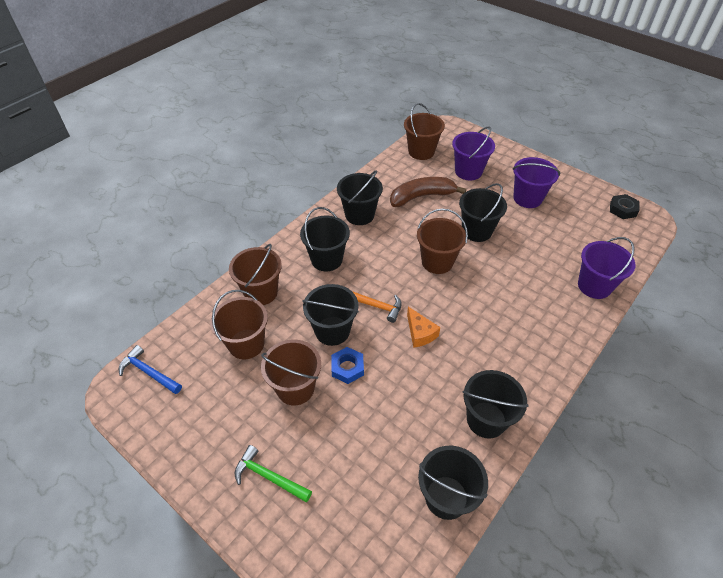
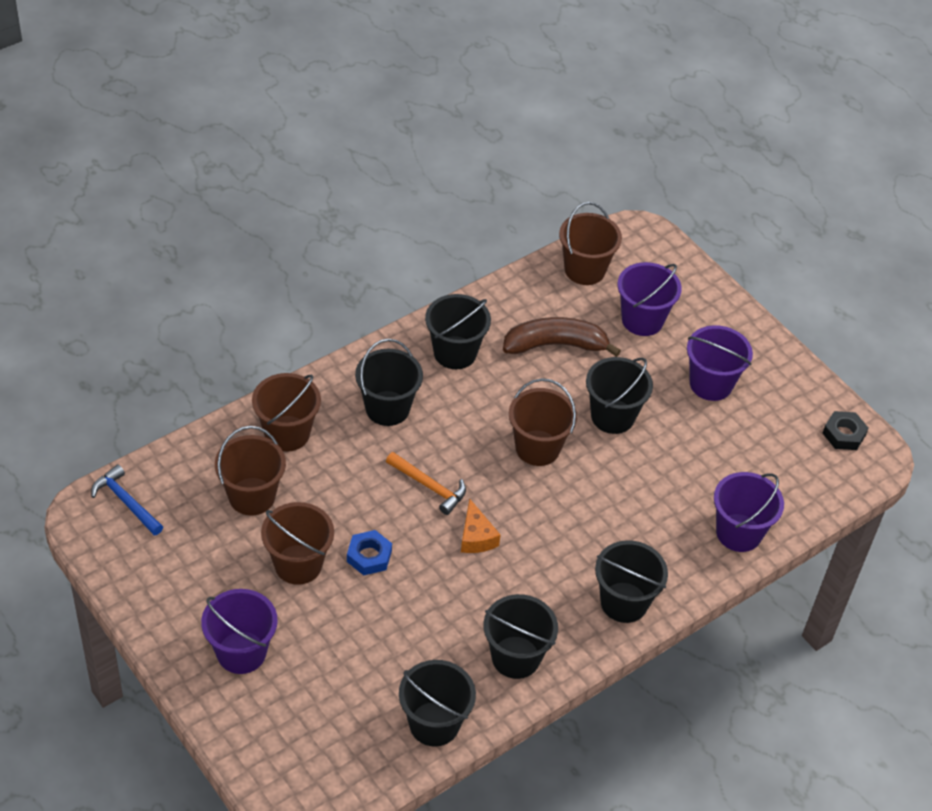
camera: 10 degrees right, 0 degrees up
(269, 476) = (241, 652): green hammer -> purple bucket
(332, 331) = (364, 506): black bucket -> black bucket (624, 602)

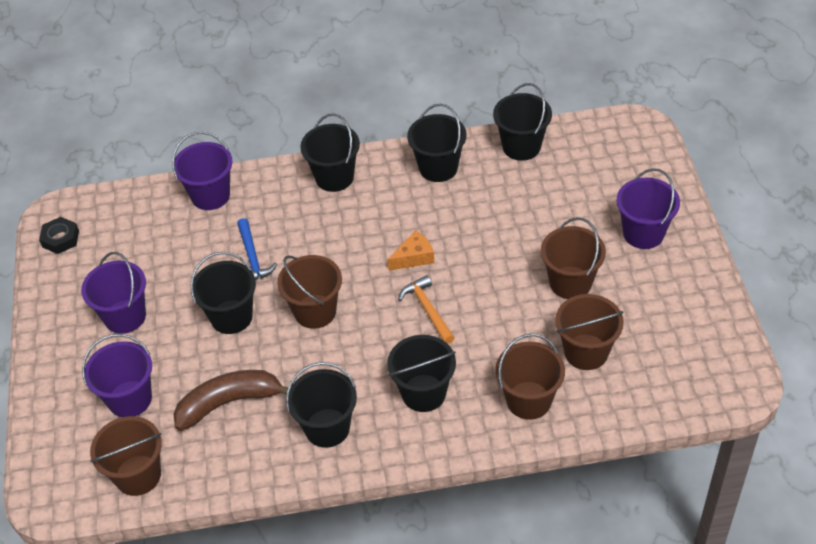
camera: 145 degrees left, 0 degrees up
(126, 502) = (702, 384): blue hammer -> blue hammer (252, 257)
(369, 556) = (509, 270): blue nut -> none
(476, 537) = (414, 257): orange cheese -> orange cheese turned 45 degrees clockwise
(555, 345) = (229, 402): brown banana -> brown banana turned 135 degrees clockwise

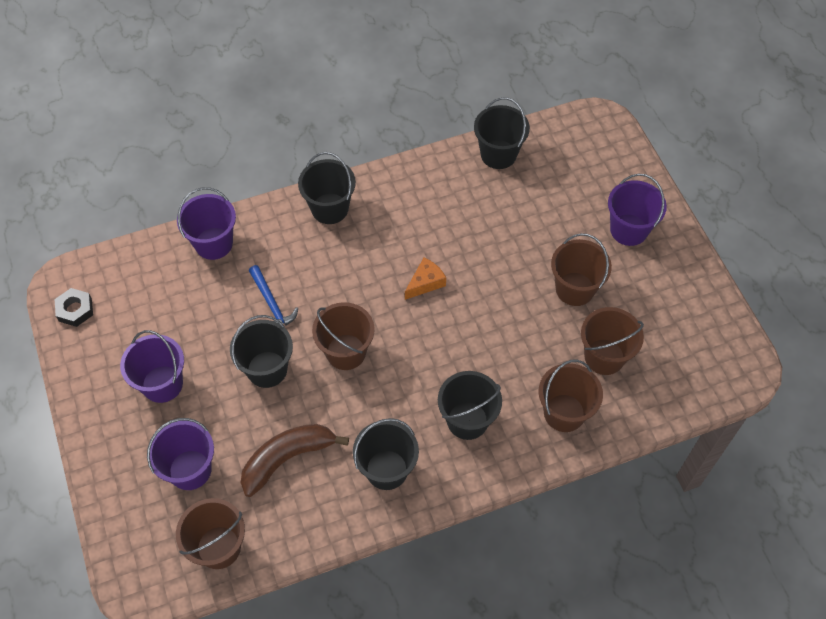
camera: 15 degrees left, 10 degrees up
(427, 309) = (451, 335): orange hammer -> none
(438, 168) = (426, 186): black bucket -> none

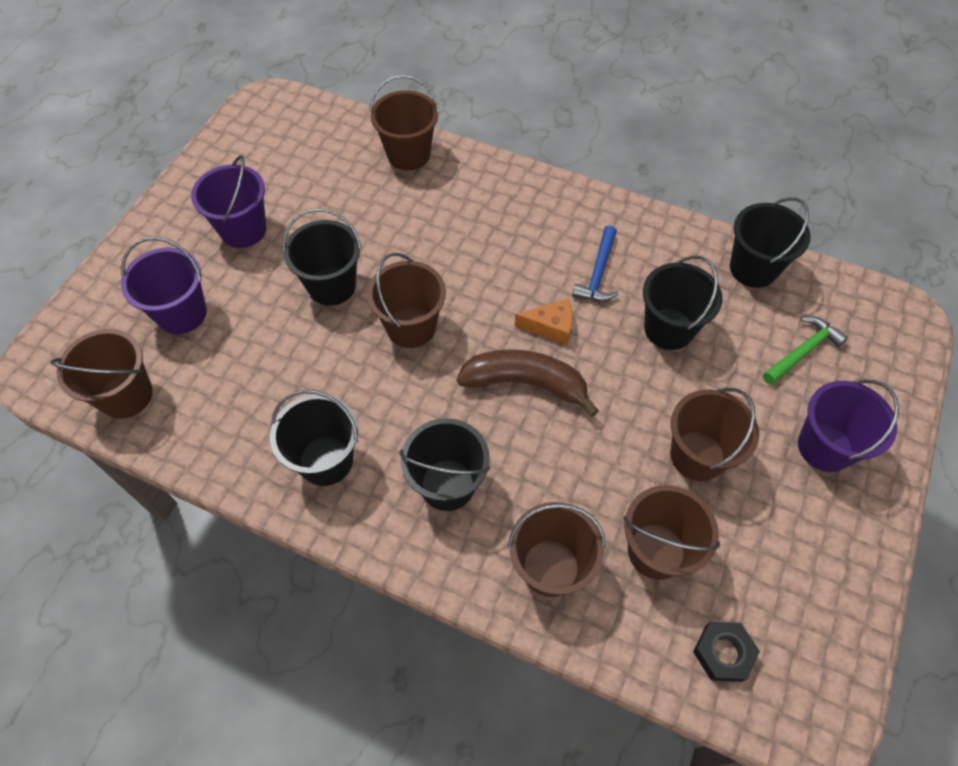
camera: 45 degrees right, 0 degrees up
(75, 310) = (252, 125): black nut -> black nut (723, 653)
(213, 243) = (408, 154): purple bucket -> brown bucket
(271, 304) = (397, 237): blue hammer -> blue hammer (598, 273)
(287, 458) = (260, 372): brown banana -> brown banana (526, 383)
(329, 208) = (536, 198): black bucket -> black bucket (668, 329)
(569, 184) = (803, 351): none -> green hammer

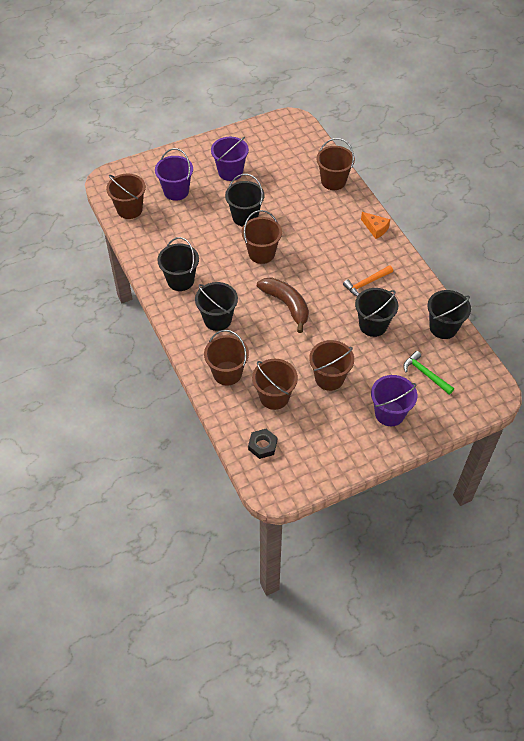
camera: 40 degrees right, 5 degrees down
(550, 327) = (321, 291): orange cheese -> orange cheese (375, 228)
(598, 273) = (366, 283): blue hammer -> orange hammer
(803, 351) = (425, 374): green hammer -> green hammer turned 135 degrees counterclockwise

